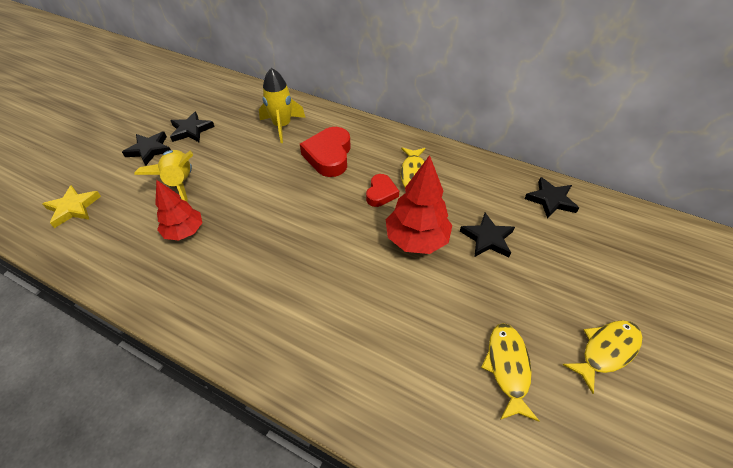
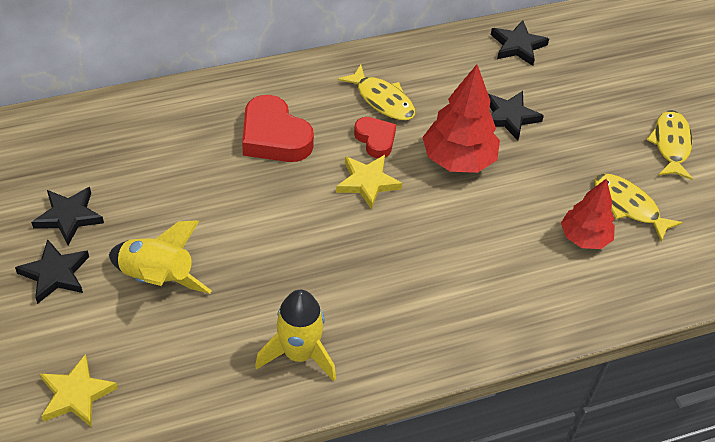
camera: 50 degrees left, 0 degrees up
(184, 231) = (243, 315): red tree -> red tree (584, 238)
(282, 126) = (174, 138): yellow rocket -> yellow rocket (299, 354)
(343, 213) = (367, 182): none -> yellow star

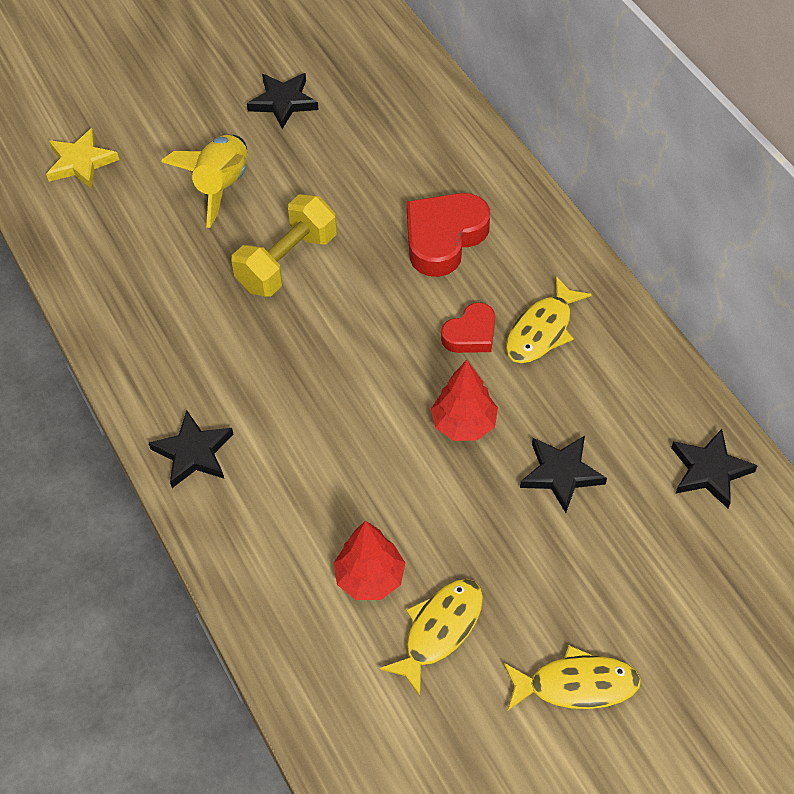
camera: 85 degrees right, 5 degrees up
(55, 274) = (212, 112): black star -> black star (193, 453)
(266, 242) = (287, 262): none -> yellow dumbbell
(299, 354) = (149, 317): yellow rocket -> none
(367, 182) = (398, 337): yellow star -> none
(458, 160) = (464, 424): red tree -> red tree, size x0.67

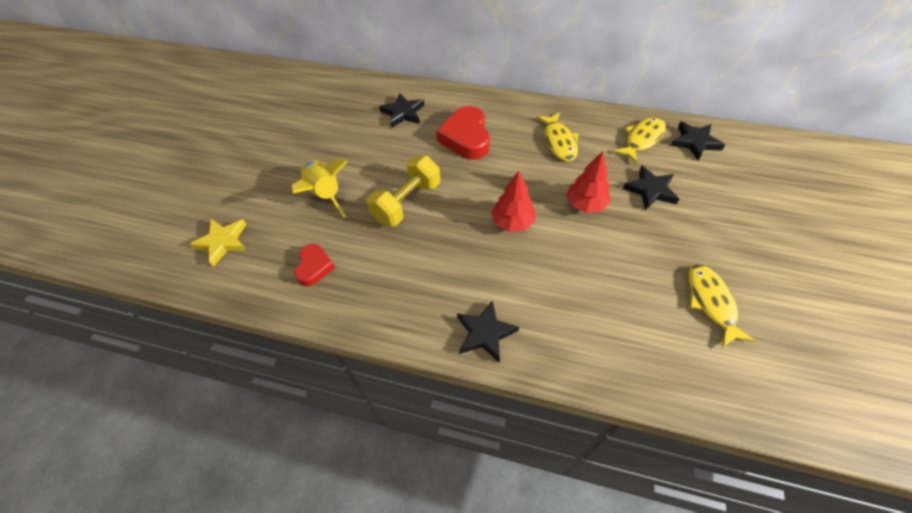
camera: 45 degrees left, 0 degrees up
(283, 102) = (309, 137): black star -> black star (403, 113)
(287, 262) = (407, 202): yellow dumbbell -> yellow dumbbell turned 45 degrees clockwise
(370, 578) = (650, 309): red tree -> red tree (512, 222)
(471, 334) = (533, 166): red heart -> red heart (314, 267)
(576, 685) = (788, 269): yellow fish -> yellow fish (642, 139)

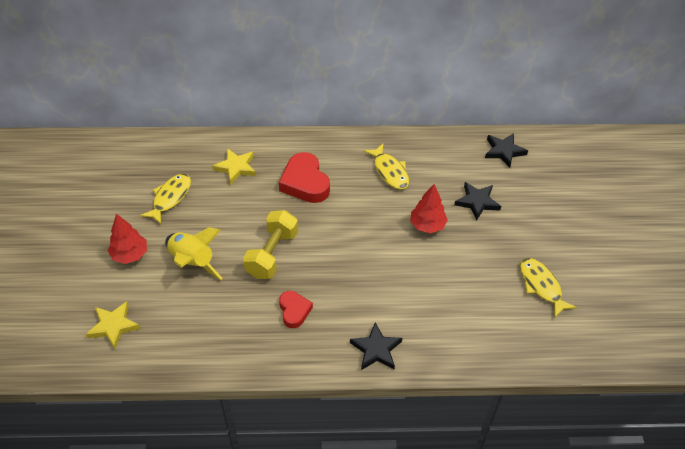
camera: 20 degrees left, 5 degrees down
(314, 267) = (210, 329): red heart -> red heart (294, 311)
(403, 113) = (236, 167): black star -> yellow star
(512, 222) = (370, 253): red tree -> red tree (130, 255)
(642, 139) = (460, 156): yellow fish -> yellow fish (170, 198)

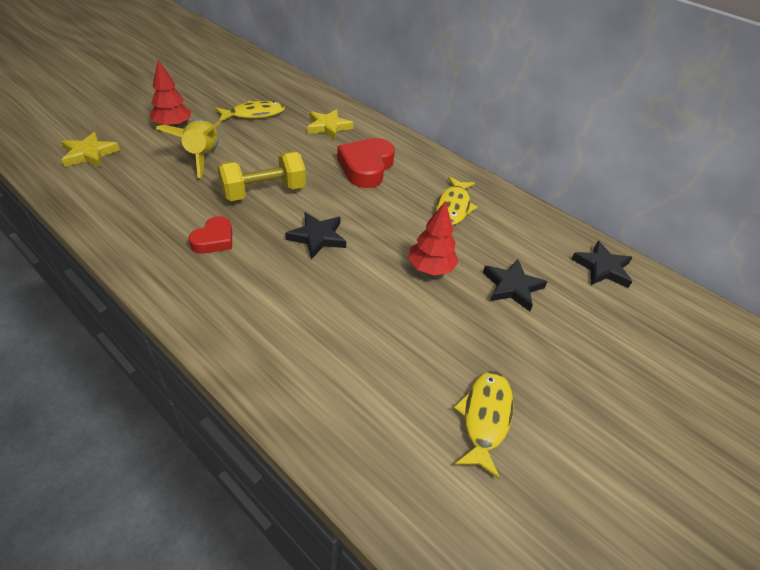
camera: 40 degrees right, 5 degrees down
(376, 349) = (227, 324): black star -> black star (317, 237)

